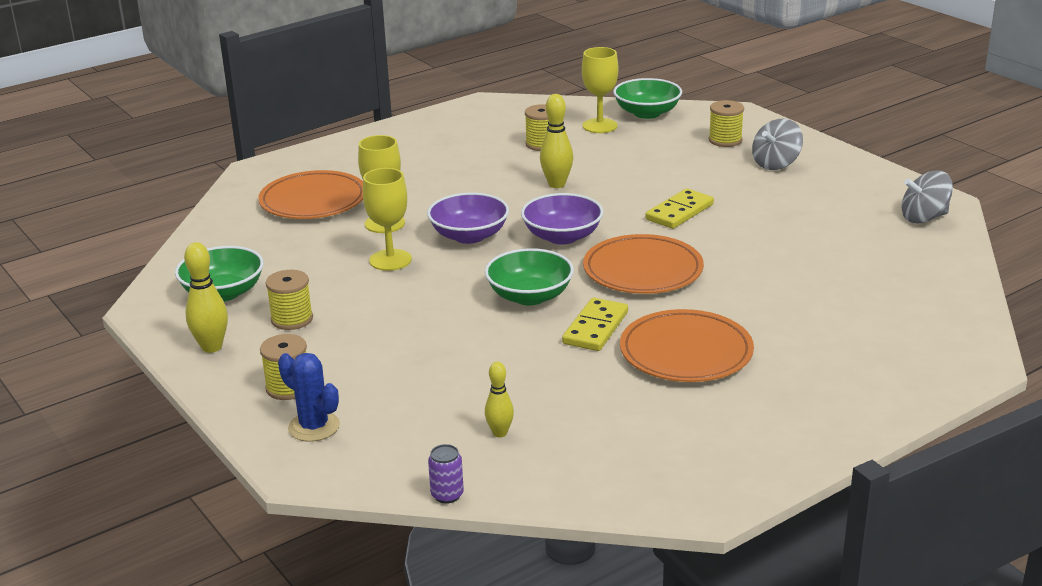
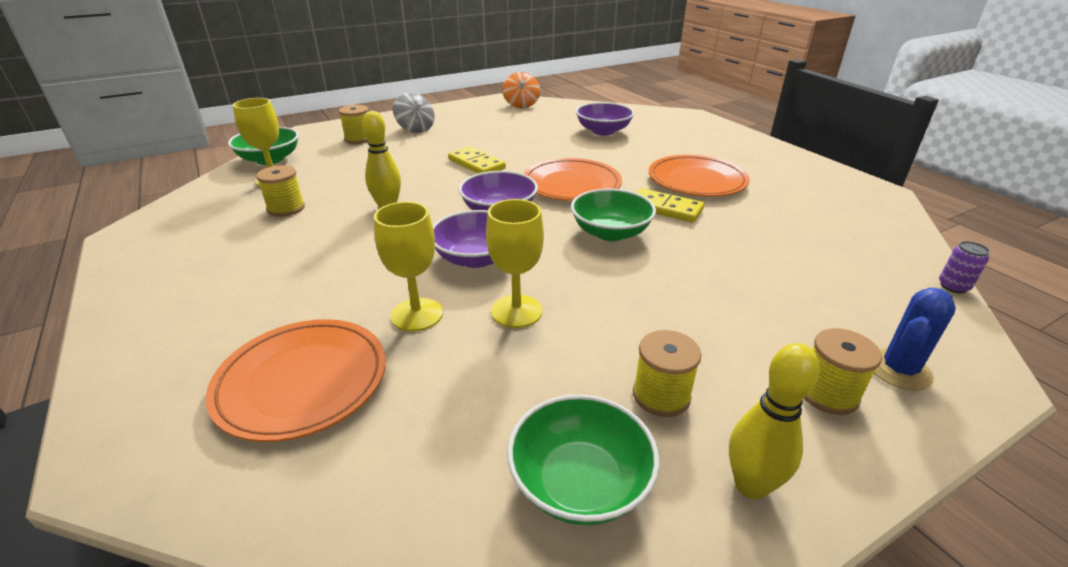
camera: 85 degrees left, 5 degrees up
(500, 433) = (844, 258): yellow bowling pin -> none
(843, 285) = (603, 131): none -> purple bowl
(924, 218) = (521, 105): grey spinning top -> orange spinning top

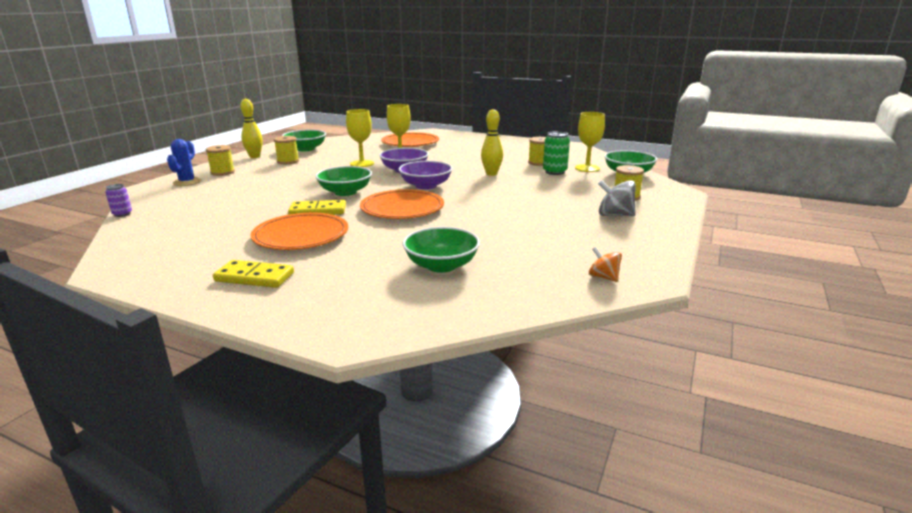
camera: 145 degrees right, 10 degrees down
(319, 186) = (554, 172): none -> green can
(476, 164) = (495, 203): yellow domino -> yellow domino (254, 277)
(521, 105) = (603, 277): orange spinning top -> orange spinning top, size x0.64
(603, 131) = (441, 265): purple bowl -> green bowl

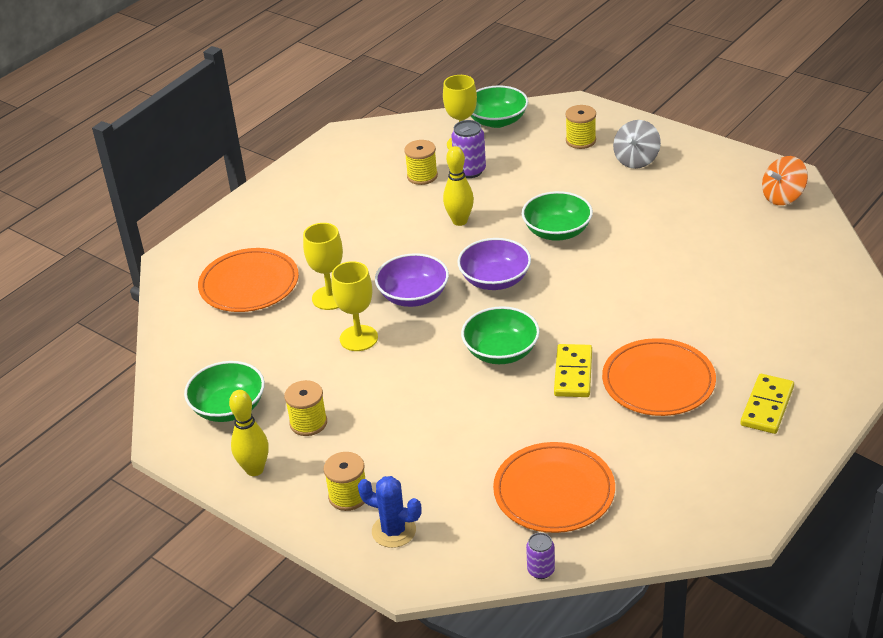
camera: 75 degrees left, 15 degrees up
(402, 209) = (581, 303): orange plate -> orange plate (554, 492)
(441, 265) = (750, 283): green bowl -> green bowl (557, 231)
(554, 172) = (470, 171): green can -> purple can
(603, 277) = (782, 197): orange spinning top -> orange spinning top, size x1.56

